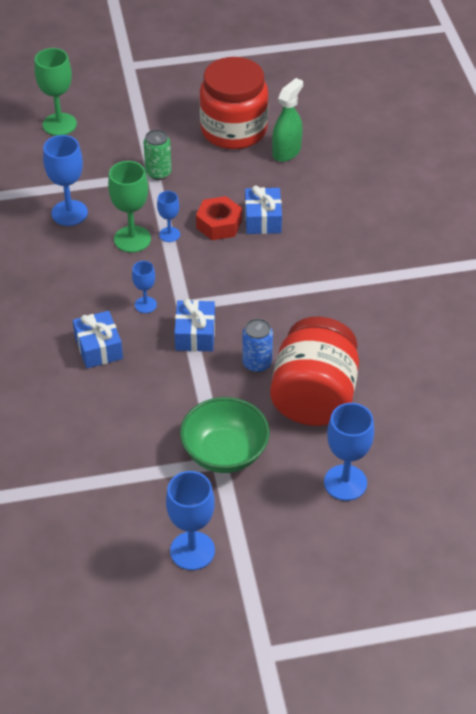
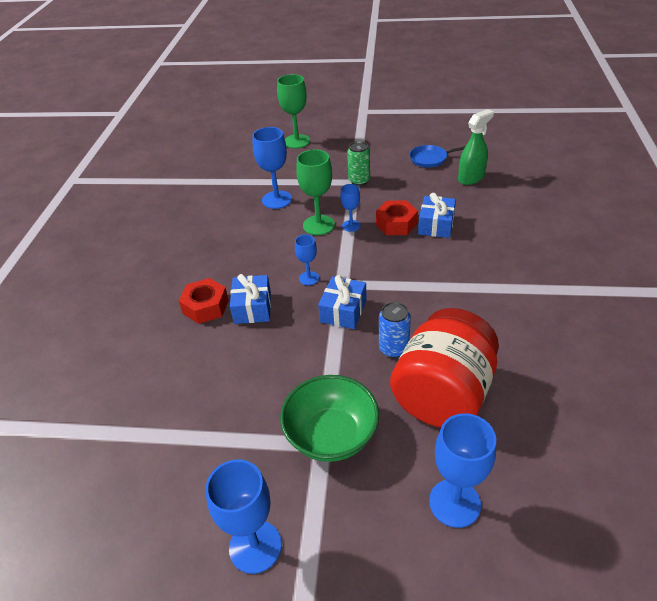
camera: 20 degrees right, 5 degrees down
(47, 356) = (206, 307): none -> red nut
(234, 130) = (430, 159): red jar -> blue pan

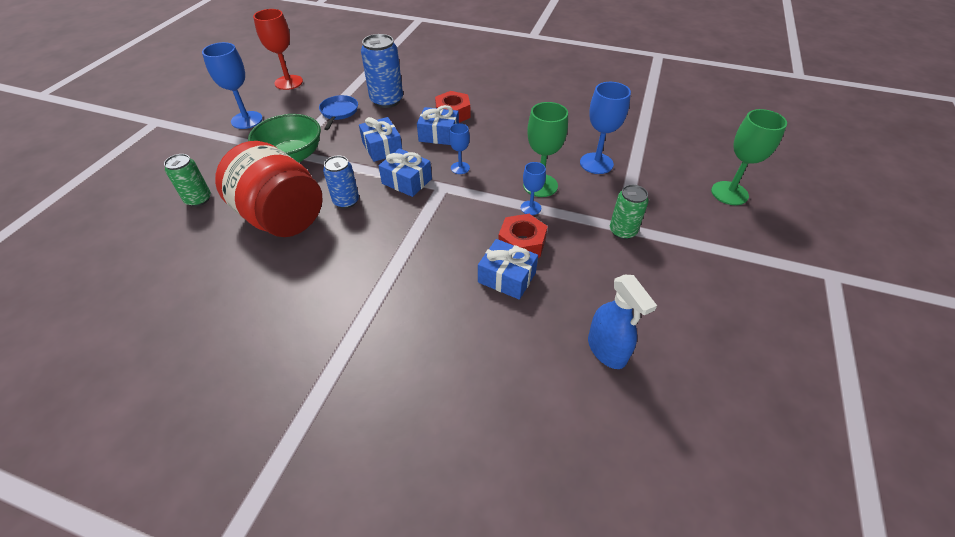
camera: 100 degrees right, 5 degrees up
(125, 539) = (288, 82): none -> red goblet
(179, 379) = (387, 100): none -> blue can
(290, 349) = (382, 148): none -> blue gift
(430, 159) = (670, 317): blue pan -> blue pan (339, 112)
(454, 503) = (198, 199): blue goblet -> green can
(471, 178) = (607, 350): green spray bottle -> blue spray bottle

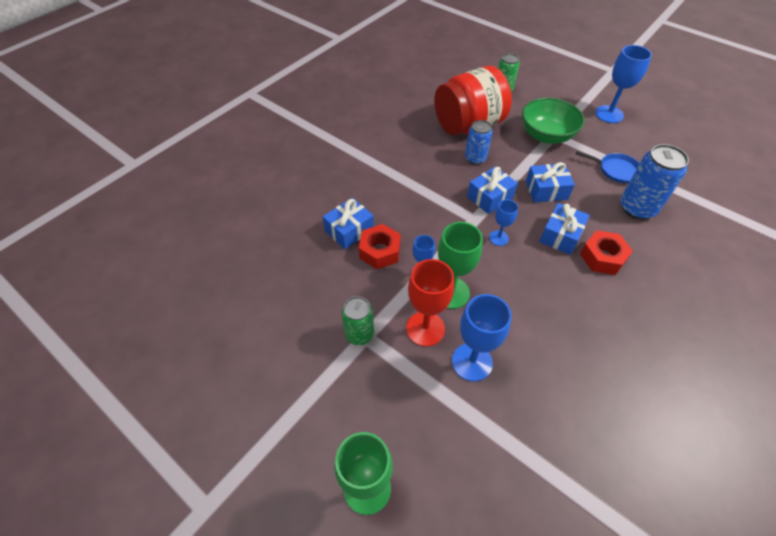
camera: 110 degrees right, 5 degrees up
(288, 82) = (680, 142): red goblet -> red goblet (425, 328)
(607, 350) = (254, 264): blue spray bottle -> none

